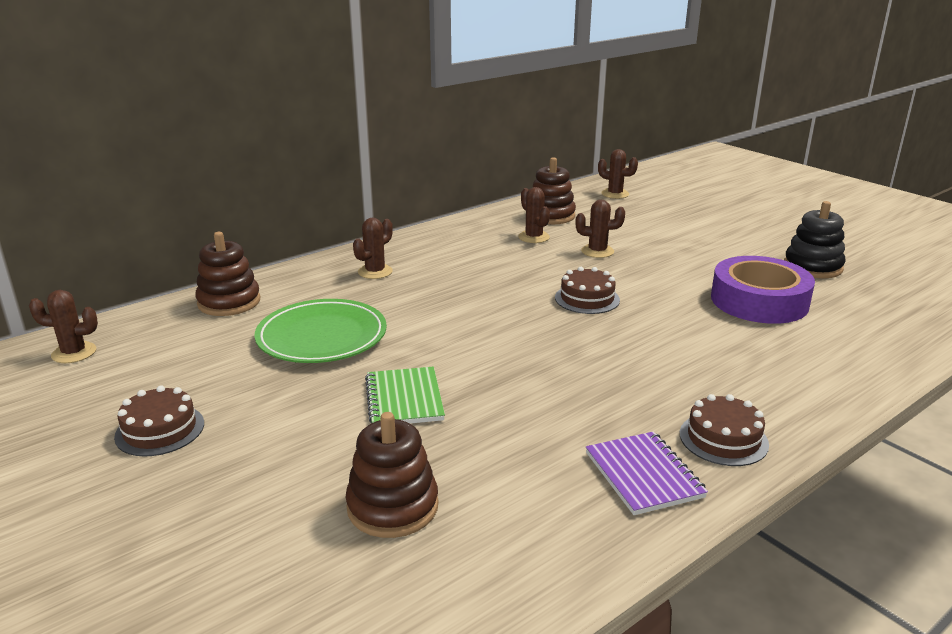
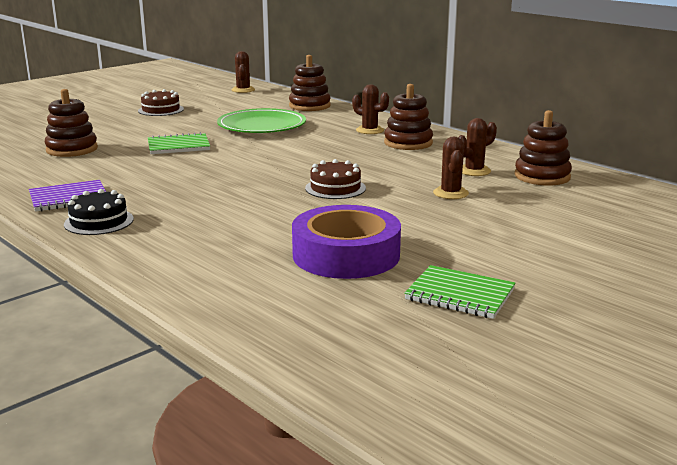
camera: 85 degrees right, 5 degrees down
(434, 256) = (408, 143): none -> brown stacking toy
(615, 194) = (649, 204): brown cactus -> none
(723, 439) = (99, 221): brown cake -> black cake
(813, 267) = (460, 295): black stacking toy -> green notebook

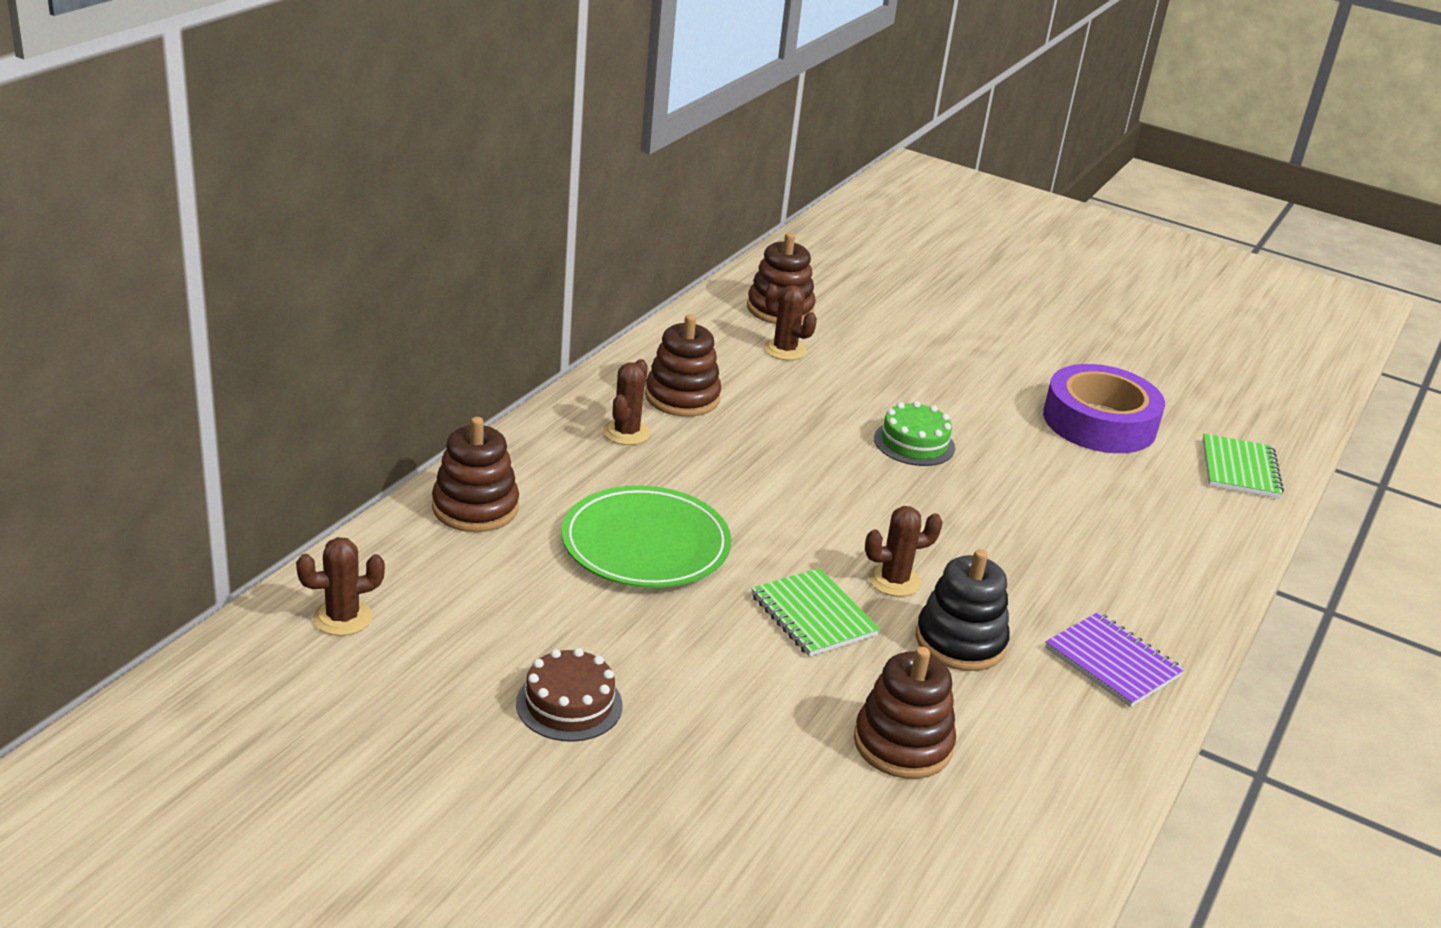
camera: 110 degrees left, 10 degrees up
(99, 221) = (1160, 608): black cake -> none
(127, 169) = (960, 642): none -> black stacking toy
(335, 188) = (914, 443): brown cake -> green cake
(450, 193) = (878, 366): brown cactus -> brown cactus (894, 580)
(460, 295) = (1128, 363): green notebook -> green notebook (1240, 469)

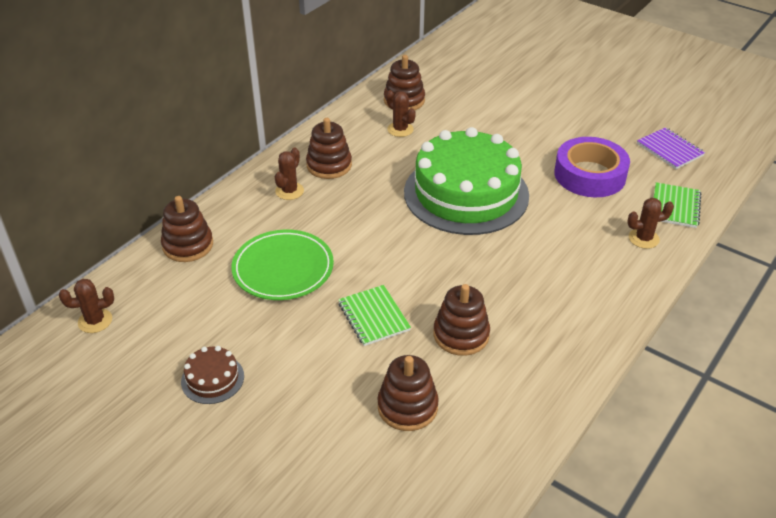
camera: 10 degrees right, 10 degrees up
(894, 580) = (430, 292): brown cactus -> brown cactus (643, 238)
(914, 443) = (466, 193): green cake -> green cake, size x2.49
(960, 642) = (461, 335): black stacking toy -> brown stacking toy
(1112, 662) = (555, 349): purple notebook -> purple notebook (669, 150)

